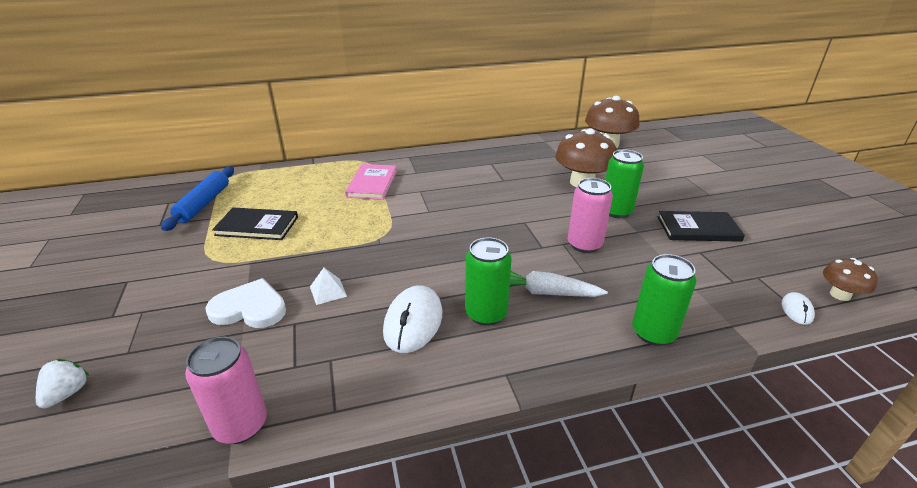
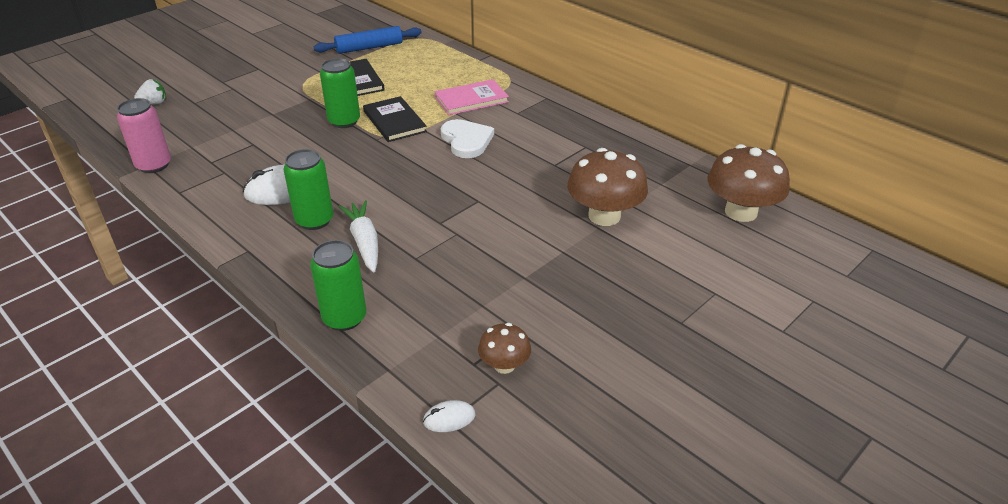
camera: 60 degrees right, 5 degrees up
(250, 308) = (258, 121): white heart -> white heart (466, 140)
(328, 291) = (296, 142): white pyramid -> none
(584, 245) = (465, 247): pink can -> none
(616, 211) = (557, 254): green can -> green can (344, 121)
(698, 229) = (573, 323): black book -> black book (394, 121)
(840, 295) = (510, 457): brown mushroom -> brown mushroom (504, 365)

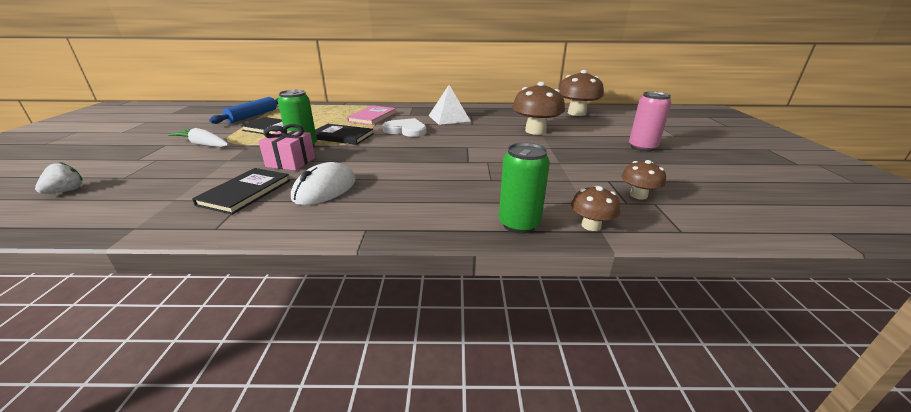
camera: 45 degrees left, 10 degrees down
(154, 165) = (145, 225): pink can -> pink can (642, 147)
(234, 163) = (245, 192): none -> black book
(306, 141) = (291, 162): none -> pink gift
(314, 220) = (385, 192): green can -> none
(364, 242) = (444, 187): white carrot -> white carrot (203, 145)
(391, 359) = (591, 225): none -> brown mushroom
(449, 418) = (679, 230): white mouse -> none
(548, 140) = (449, 118): none -> white pyramid

